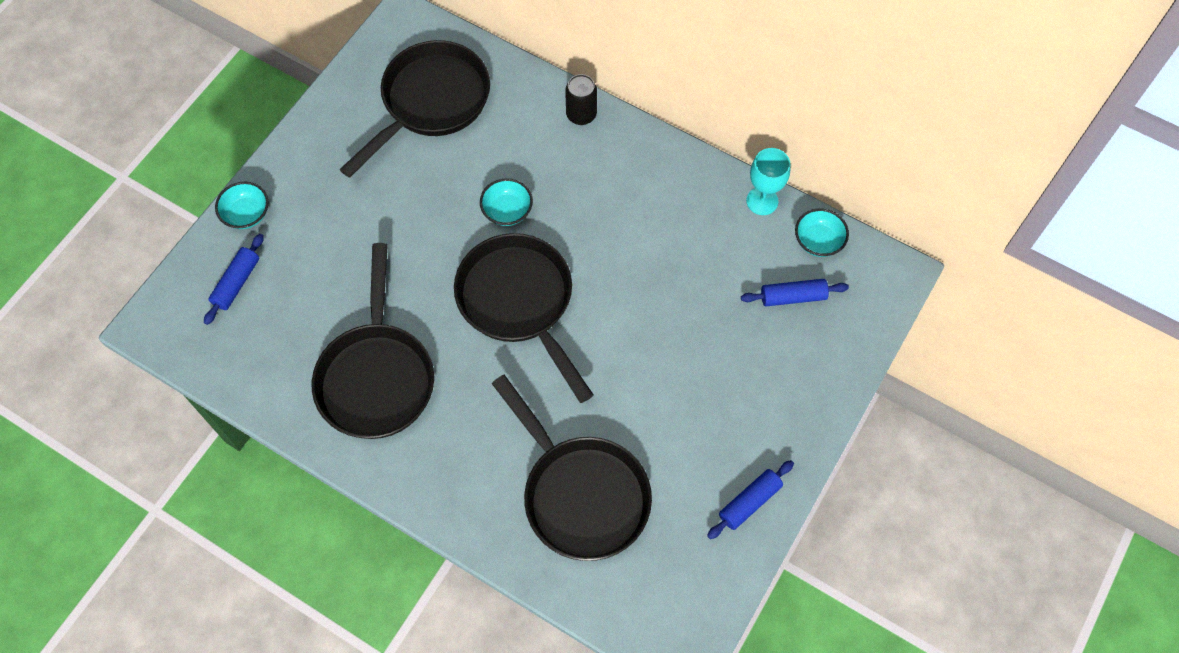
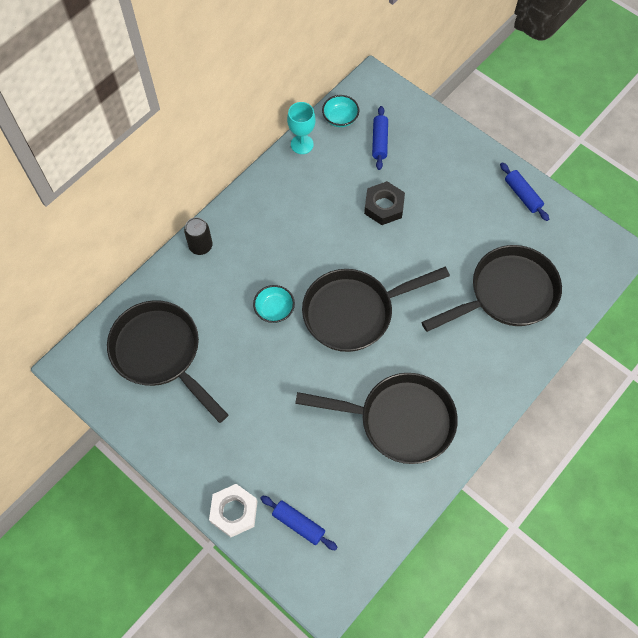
camera: 80 degrees left, 0 degrees up
(246, 214) = (234, 512): turquoise bowl -> white nut
(687, 316) = (384, 206): none -> black nut

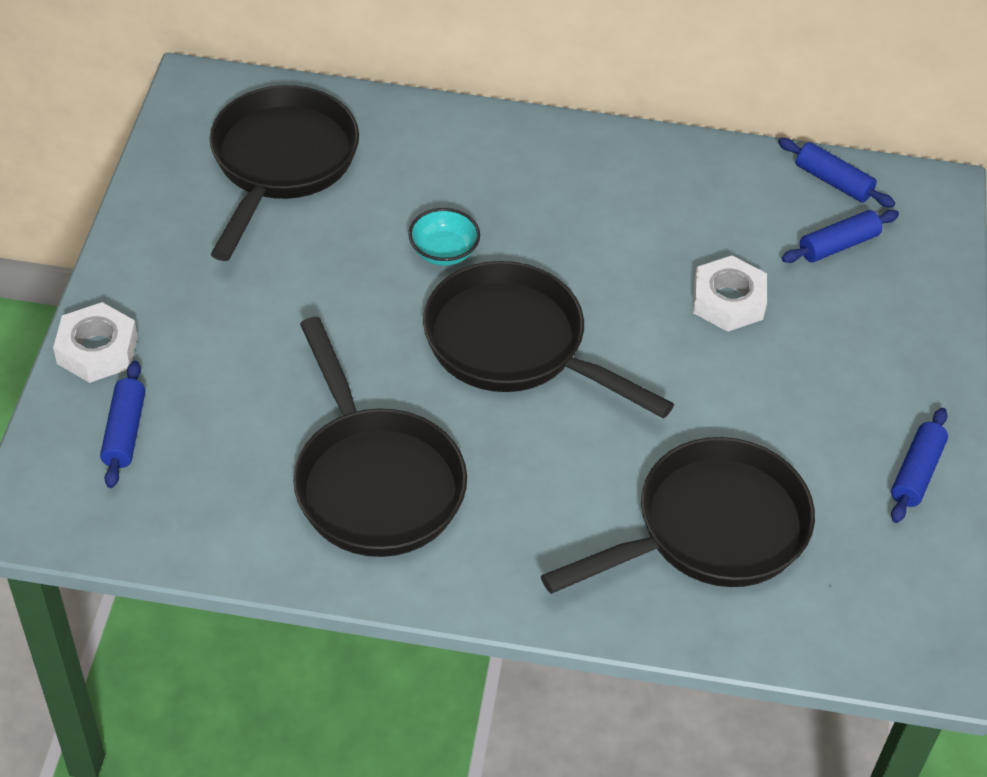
camera: 55 degrees right, 15 degrees down
(200, 246) = (479, 128): black can -> none
(302, 144) = (745, 159): turquoise goblet -> none
(340, 118) = (833, 181): turquoise bowl -> blue rolling pin
(384, 206) = (728, 301): black nut -> white nut
(507, 294) = (710, 529): black pan -> black pan turned 60 degrees counterclockwise

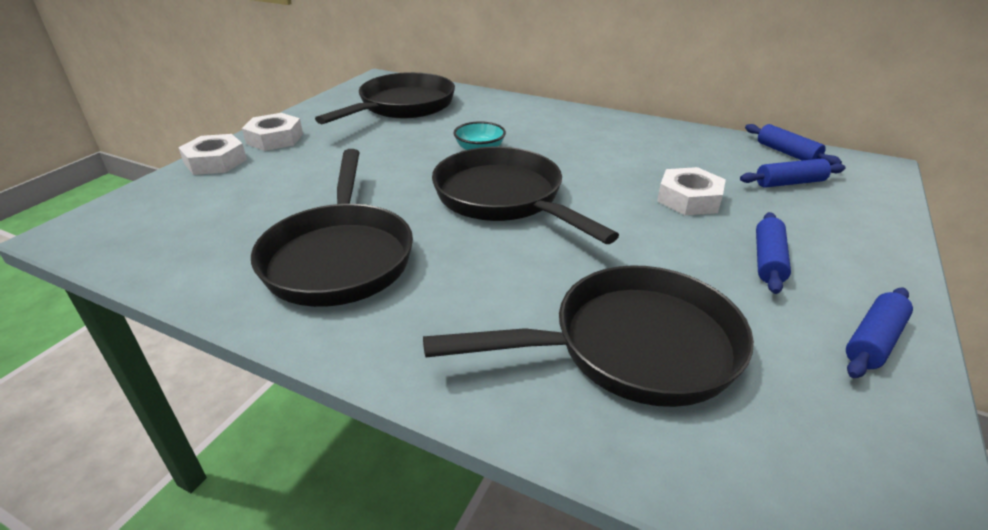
camera: 20 degrees right, 15 degrees down
(125, 432) = (188, 200): blue rolling pin -> blue rolling pin (768, 260)
(142, 282) = (275, 139): none -> white nut

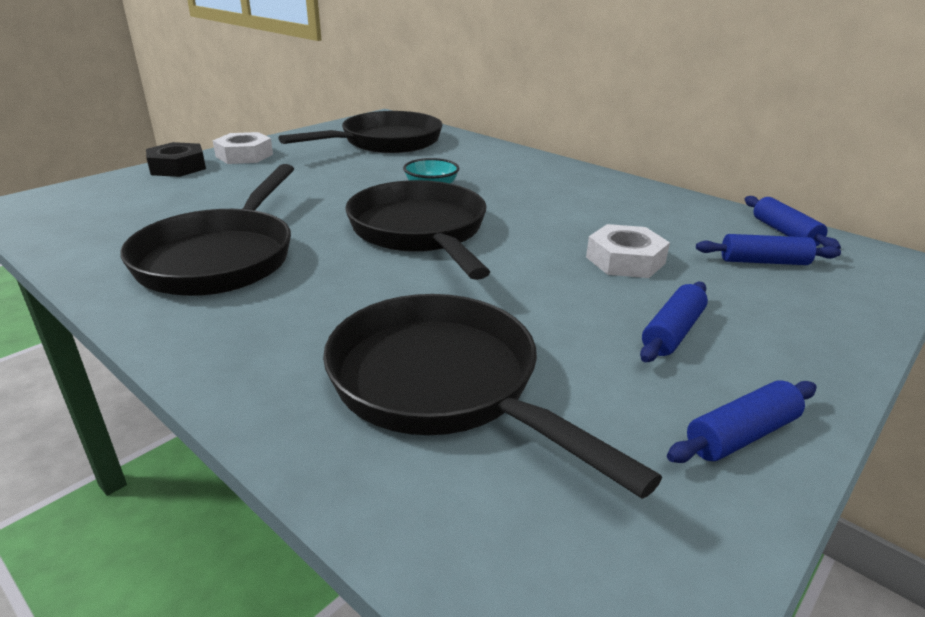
camera: 15 degrees right, 5 degrees down
(215, 161) = (178, 167): white nut -> black nut
(631, 347) = (443, 385): black pan -> black pan turned 135 degrees counterclockwise

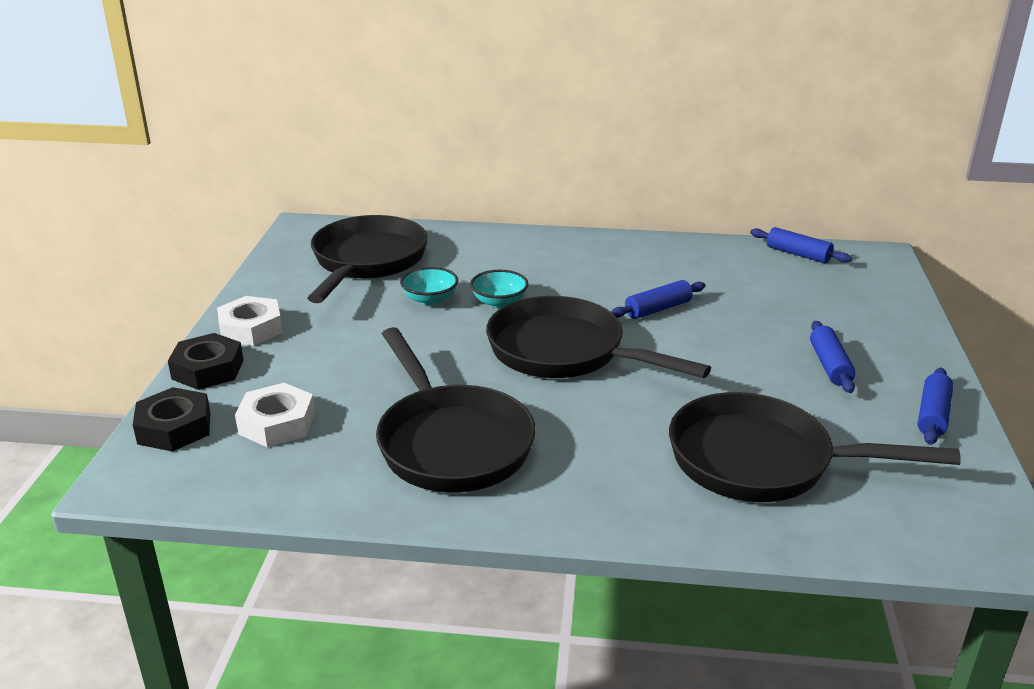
camera: 35 degrees left, 0 degrees up
(96, 189) = (174, 428): none -> black nut
(385, 172) = (430, 299): none -> turquoise bowl
(625, 260) = (736, 319): white nut -> white nut (277, 423)
(764, 261) = (814, 286): blue rolling pin -> blue rolling pin (658, 309)

